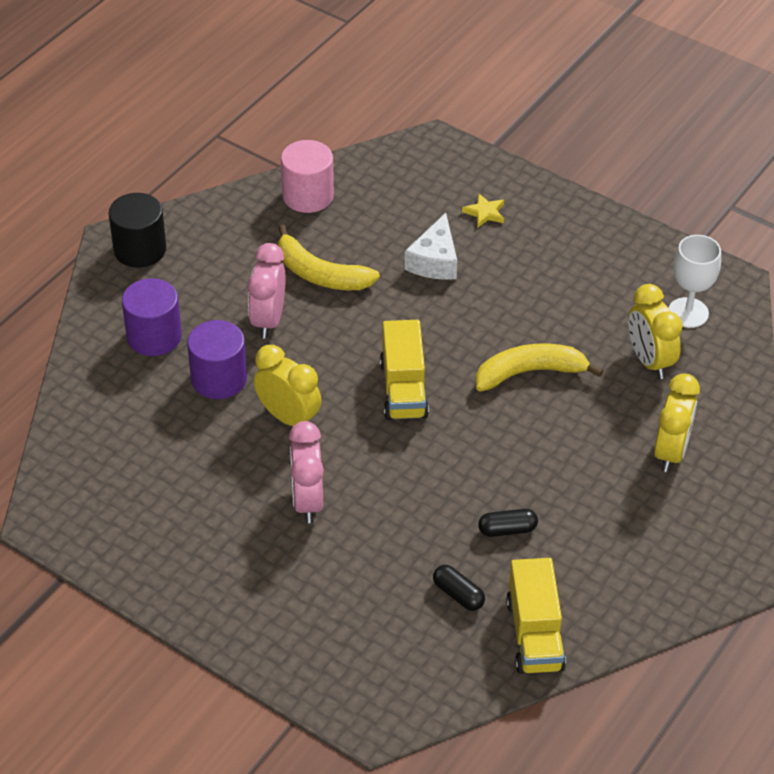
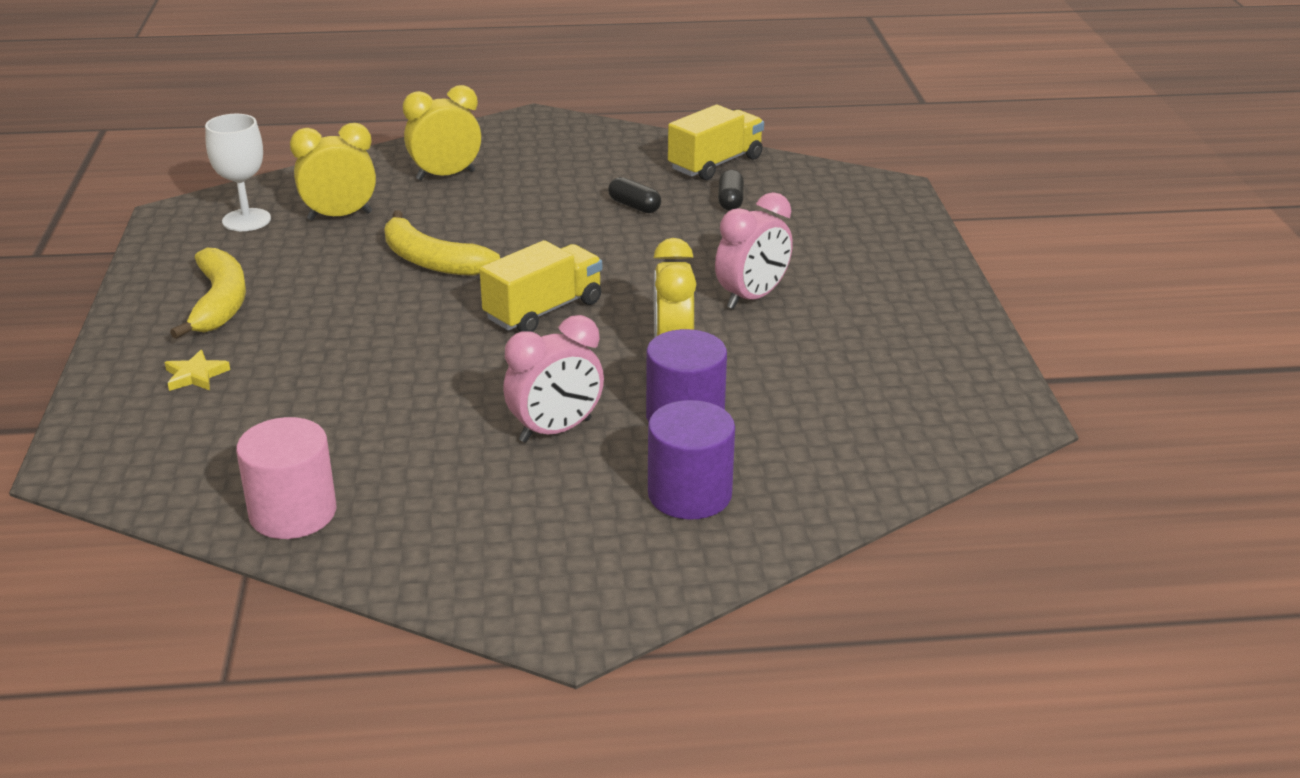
camera: 130 degrees left, 15 degrees down
(140, 249) = (562, 595): black cylinder -> none
(320, 274) = (434, 433): yellow banana -> yellow banana (219, 303)
(434, 261) = (321, 372): white cheese -> none
(649, 361) = (340, 216): yellow clock -> yellow clock turned 135 degrees counterclockwise

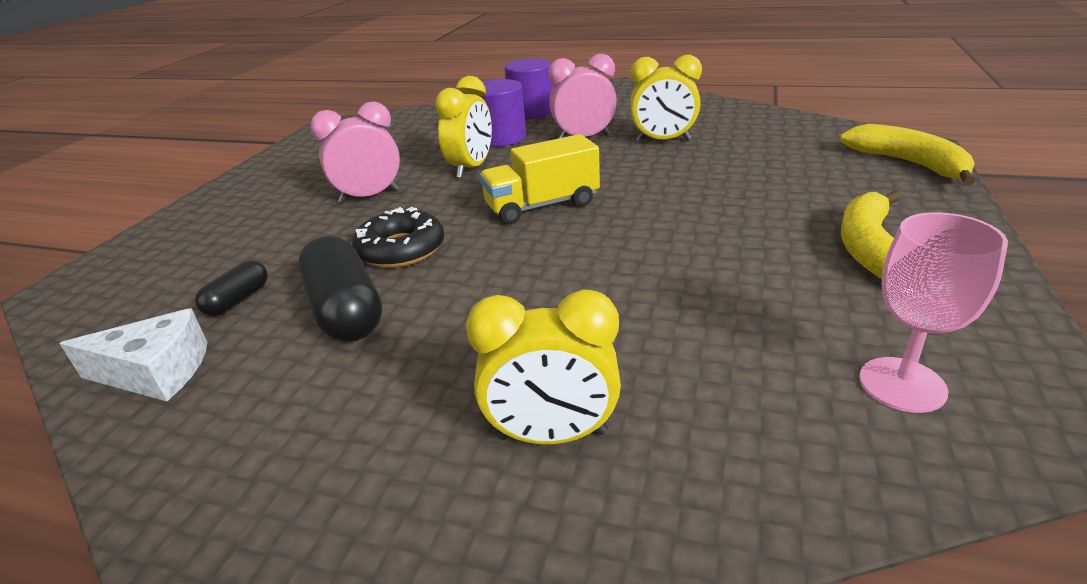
camera: 155 degrees left, 0 degrees up
(196, 375) = (858, 188): yellow star -> none
(246, 220) = (902, 384): white goblet -> pink goblet
(293, 513) = (753, 118): pink cylinder -> none
(340, 216) = (743, 365): yellow clock -> yellow clock (663, 141)
(432, 261) = (626, 269): yellow banana -> yellow banana (908, 163)
(634, 206) = (345, 311): black capsule -> black capsule, size x1.87
(645, 251) = (401, 249): none -> black donut
(715, 164) = (156, 372): yellow truck -> white cheese

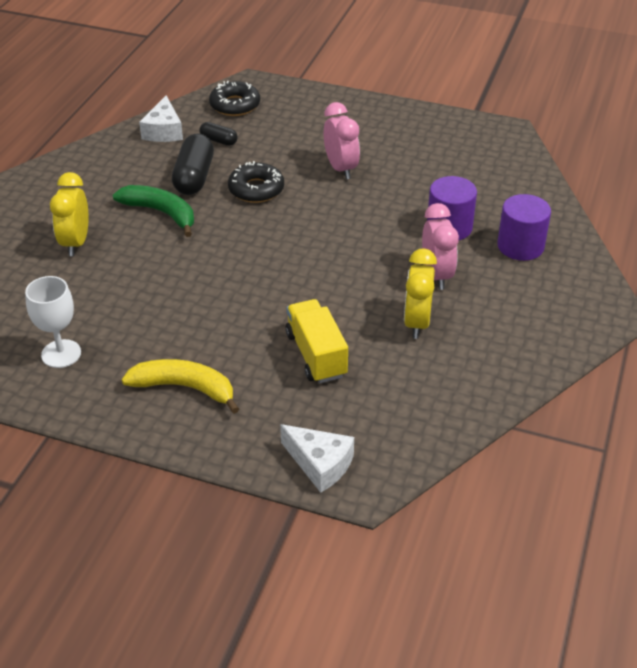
camera: 90 degrees right, 10 degrees up
(127, 297) = (235, 105): none -> black donut
(345, 311) = (194, 177): black capsule -> black capsule turned 60 degrees counterclockwise
(452, 332) = (161, 213): none -> green banana
(471, 168) = (381, 212): yellow clock -> none
(542, 205) = (300, 247): yellow truck -> yellow truck (316, 355)
(902, 384) = (61, 354): pink goblet -> white goblet
(908, 163) = (320, 464): yellow banana -> white cheese

